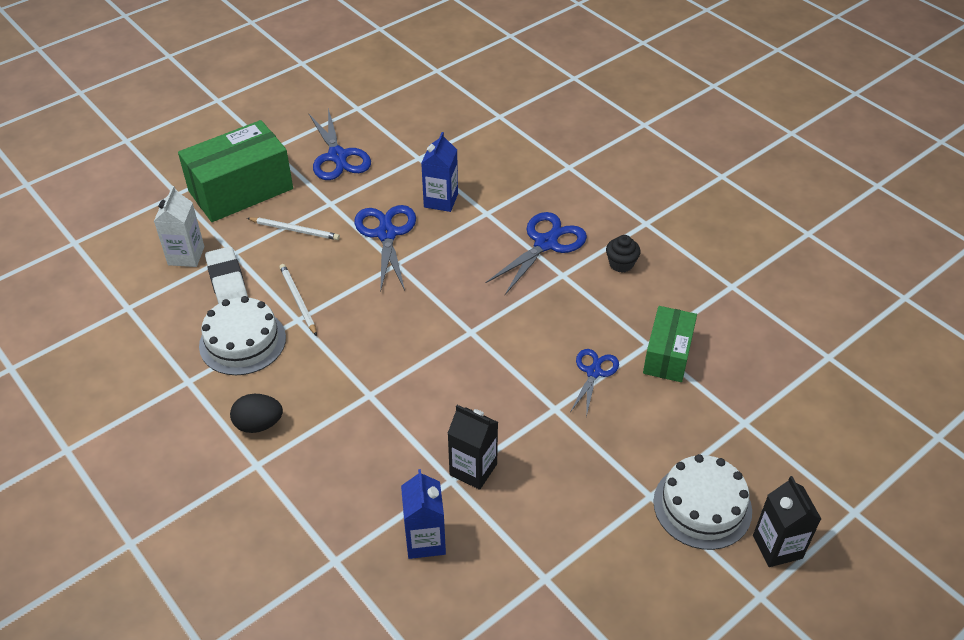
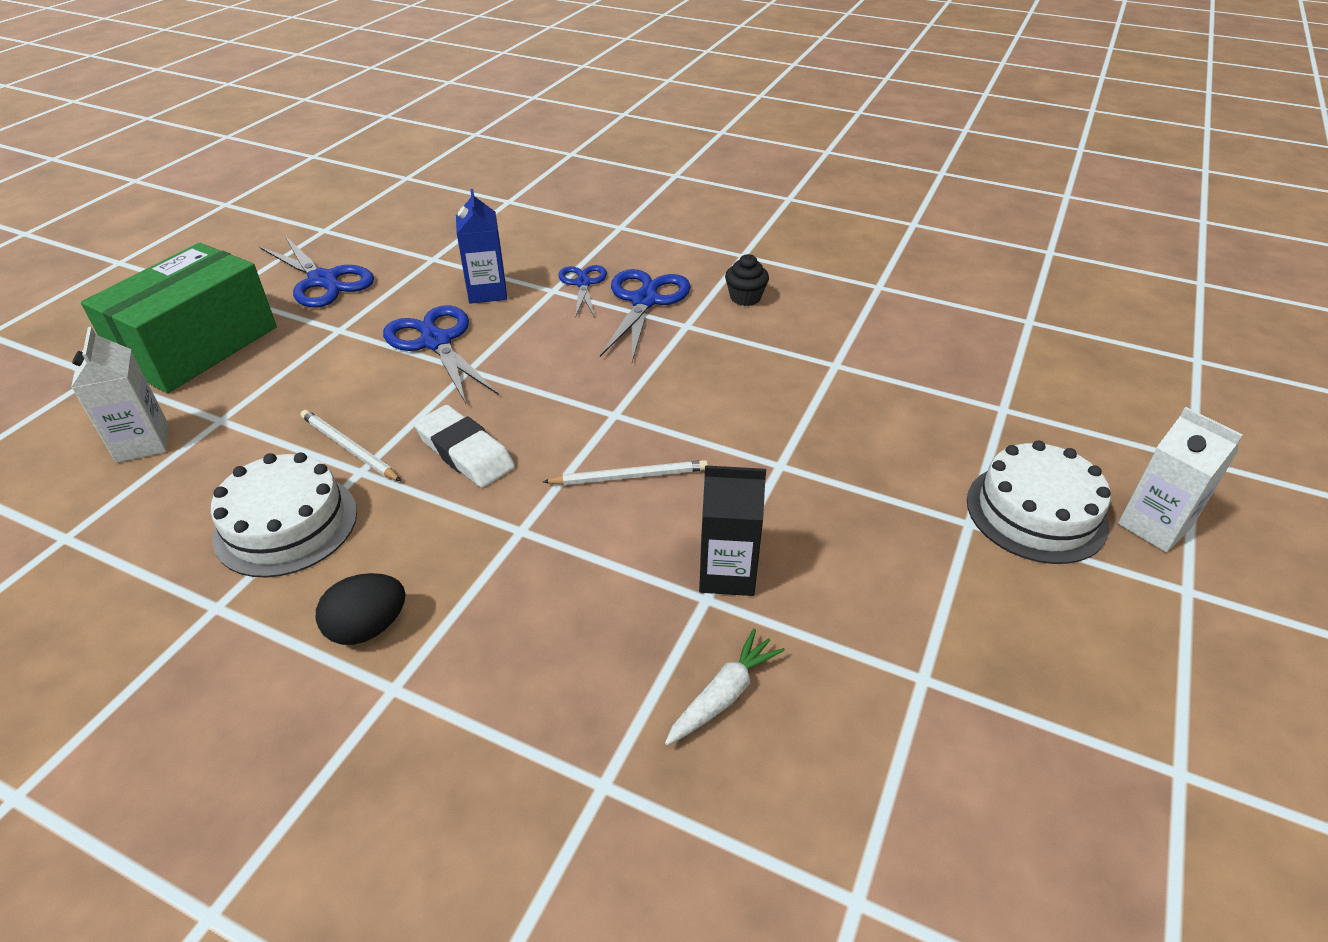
camera: 25 degrees left, 5 degrees down
(227, 281) = (225, 456): white eraser -> white eraser (465, 452)
(295, 230) = (302, 370): white pencil -> white pencil (630, 476)
(425, 540) = (723, 695): blue carton -> white carrot
(593, 372) = (796, 411): blue scissors -> blue scissors (583, 283)
(667, 355) = (865, 368): green box -> none
(777, 547) = (1154, 526): black carton -> white carton

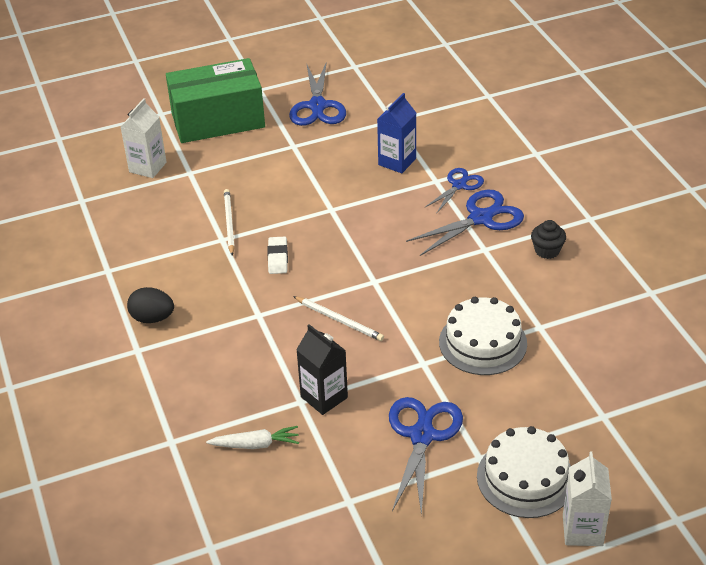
camera: 45 degrees right, 0 degrees up
(286, 524) = (166, 248): white cake -> white cake (483, 342)
(436, 342) = (333, 182): blue scissors -> blue scissors (422, 435)
(465, 452) = (278, 258): white eraser -> white eraser, size x0.65

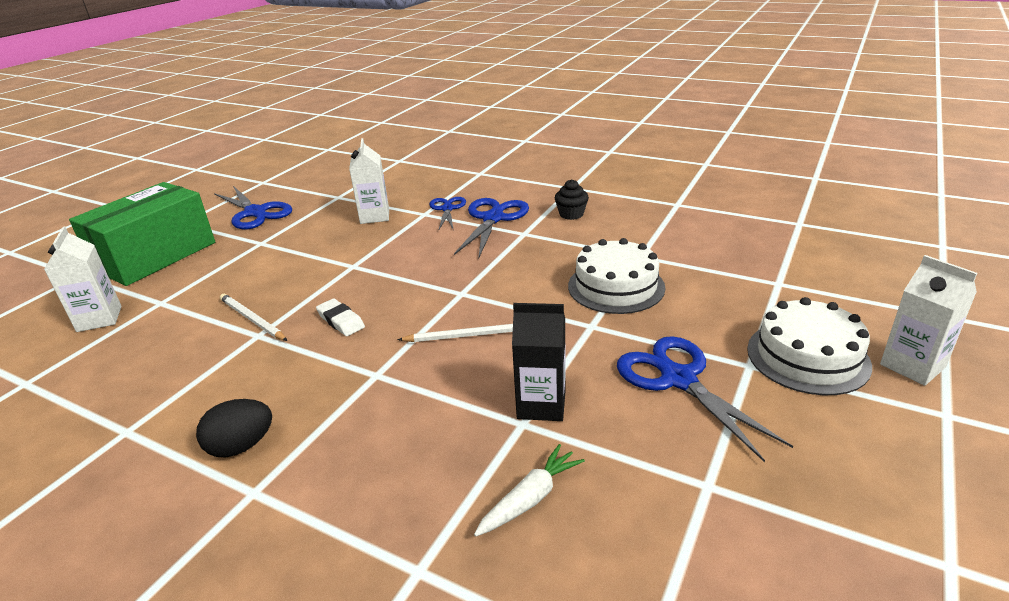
camera: 40 degrees left, 10 degrees down
(397, 162) = (374, 216): blue carton -> white carton

